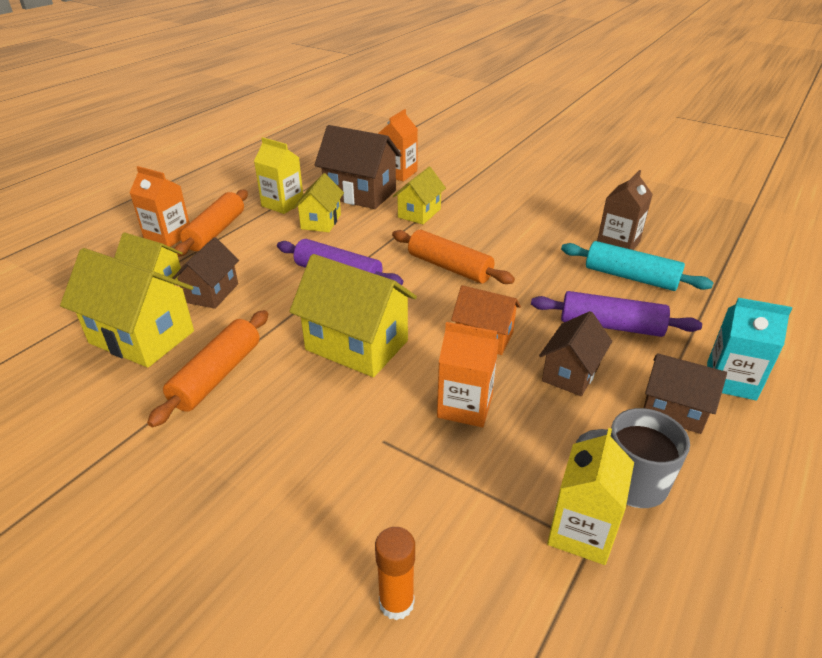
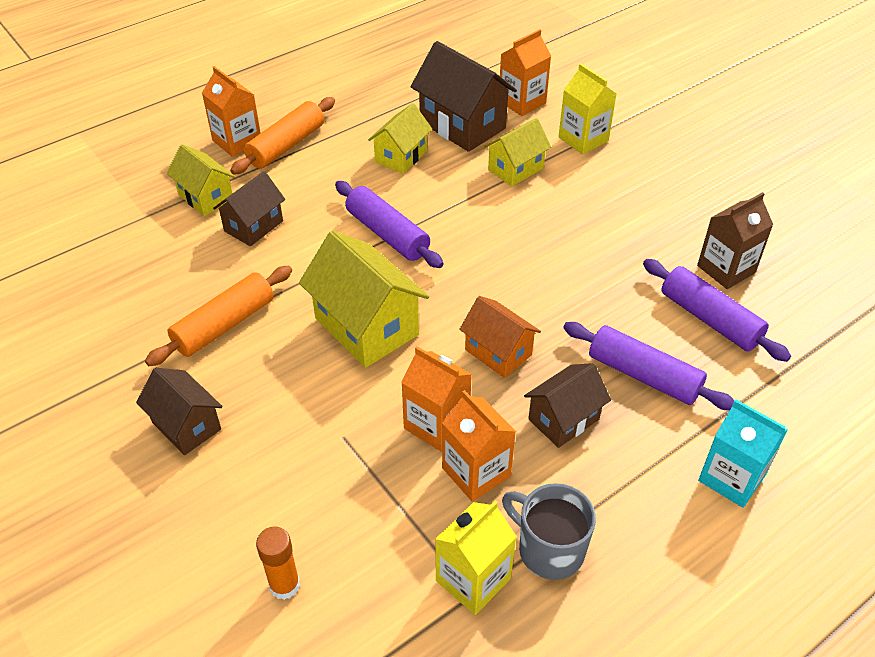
camera: 20 degrees right, 10 degrees up
(142, 337) = (173, 263): yellow house -> none
(283, 204) = (370, 121): yellow carton -> yellow carton (583, 139)
(449, 267) = (510, 254): orange rolling pin -> none
(524, 435) = (476, 472): none -> orange carton
(630, 277) = (710, 319): turquoise rolling pin -> purple rolling pin
(673, 410) = (644, 491): brown house -> brown house (186, 426)

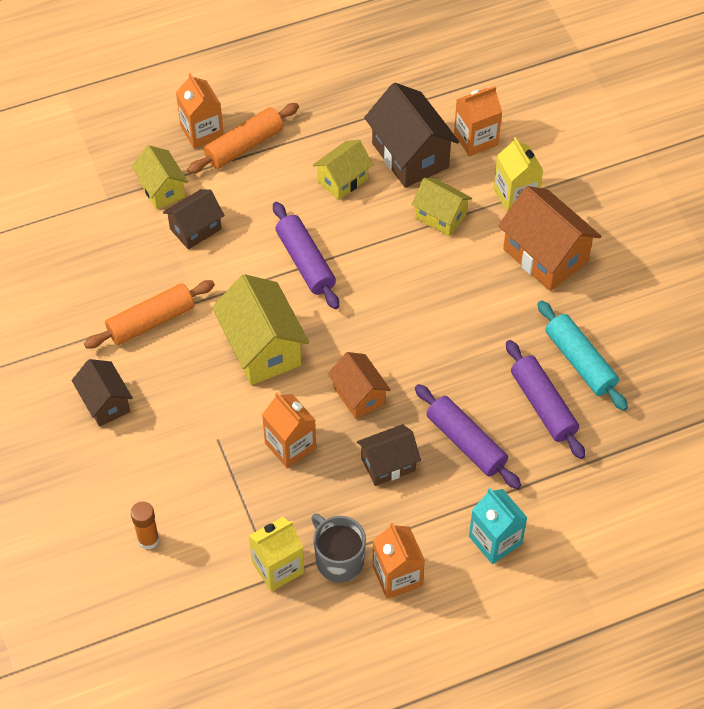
camera: 15 degrees right, 10 degrees up
(476, 472) = (307, 490): orange carton -> orange carton (397, 576)
(515, 169) = (440, 216): yellow house -> yellow house turned 60 degrees clockwise
(638, 183) = (545, 256): none -> orange house
(726, 269) = (580, 361): brown carton -> turquoise rolling pin

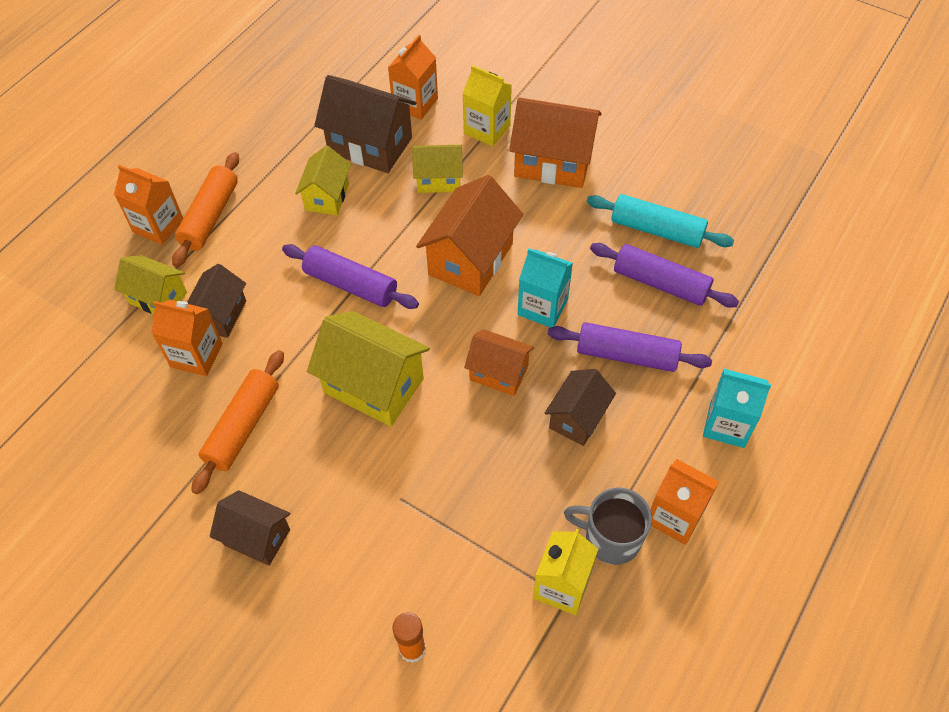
camera: 35 degrees left, 0 degrees up
(290, 445) = (475, 459): orange carton -> orange carton (196, 355)
(411, 296) = (470, 259): none -> orange house
(434, 367) = (542, 307): none -> turquoise carton

